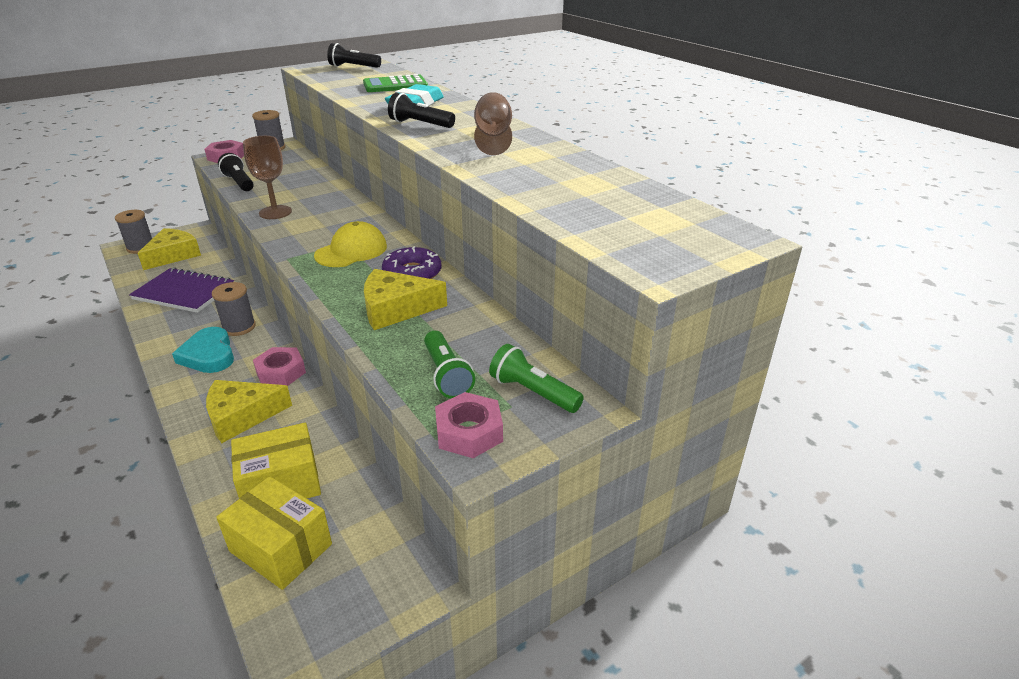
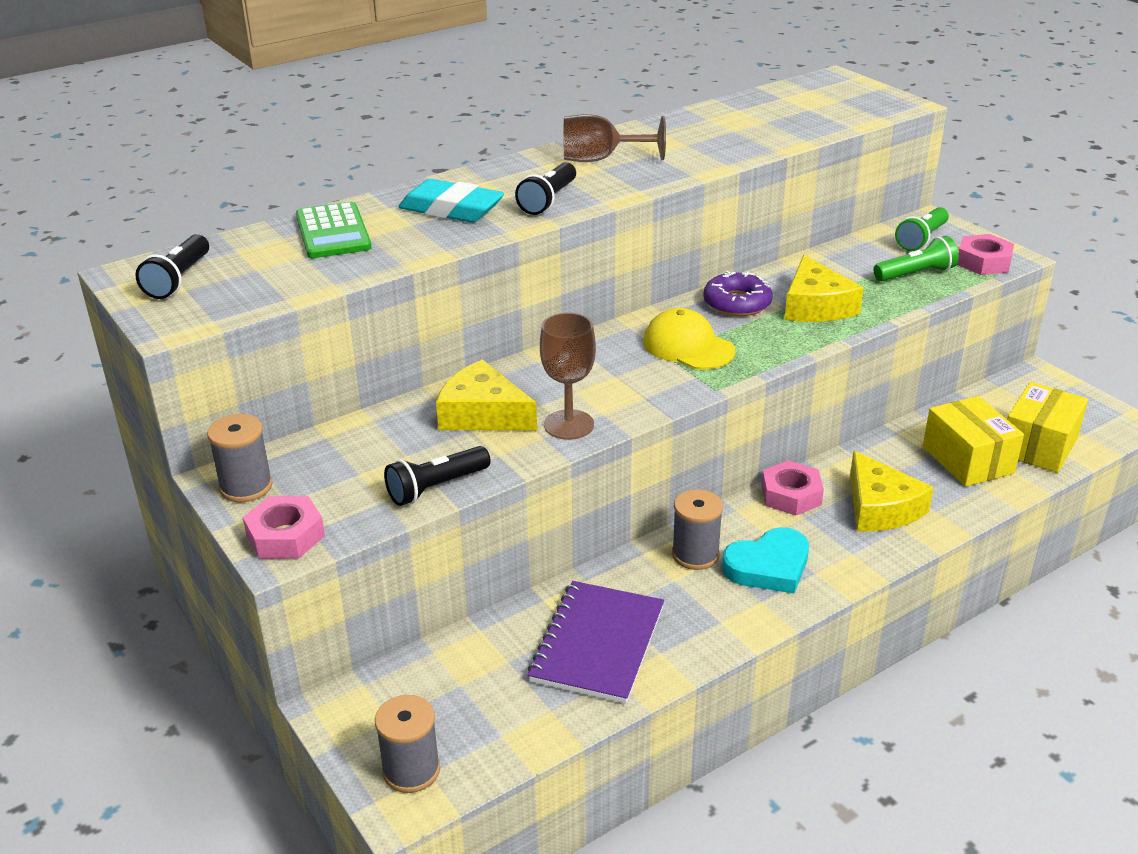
camera: 90 degrees left, 0 degrees up
(173, 255) = (452, 705): yellow cheese -> yellow cheese (482, 414)

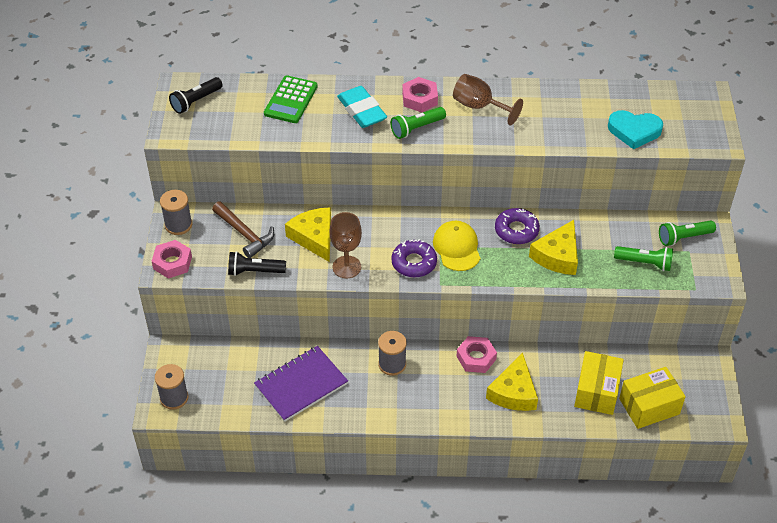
camera: 35 degrees right, 15 degrees up
(371, 453) = (245, 234): none -> brown hammer
(548, 200) = (416, 128): black flashlight -> green flashlight
(654, 383) = (414, 263): none -> purple donut
(768, 566) = (420, 392): turquoise heart -> turquoise heart (634, 131)
(983, 262) = (699, 275): pink nut -> pink nut (419, 99)

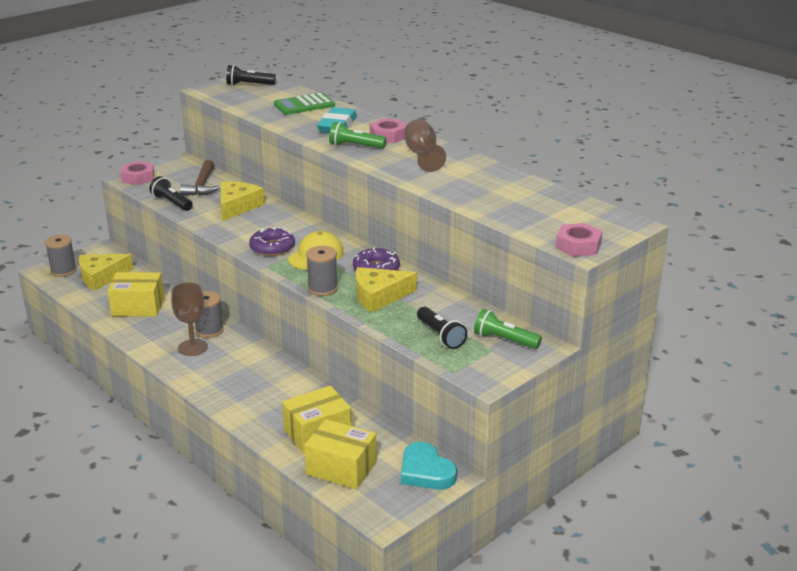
camera: 45 degrees right, 20 degrees down
(178, 225) = (175, 165): grey spool -> grey spool (322, 288)
(301, 385) = (138, 307): purple notebook -> yellow box
(346, 267) = (227, 228): brown goblet -> brown goblet (193, 347)
(476, 358) = (269, 361): pink nut -> pink nut (578, 246)
(514, 392) = (258, 394): yellow cheese -> yellow cheese (101, 277)
(634, 131) = (518, 214): turquoise heart -> turquoise heart (426, 471)
(645, 263) = (440, 336): green flashlight -> black flashlight

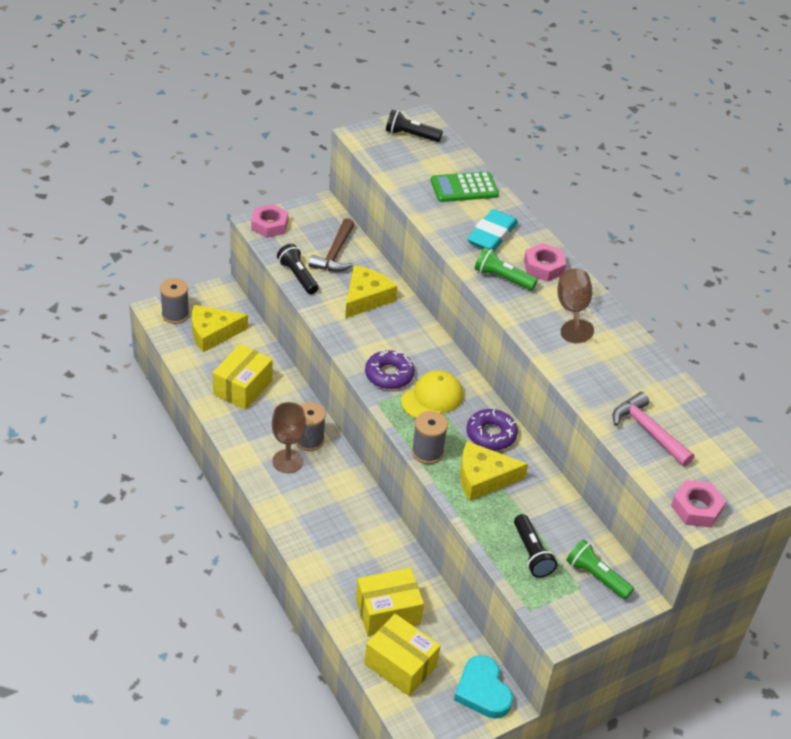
camera: 10 degrees right, 15 degrees up
(138, 307) = (242, 388): yellow box -> yellow box turned 75 degrees counterclockwise
(515, 209) = (647, 431): none -> pink hammer

